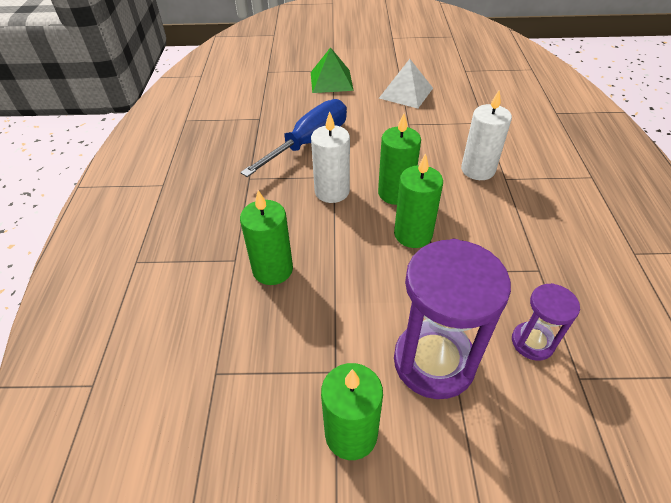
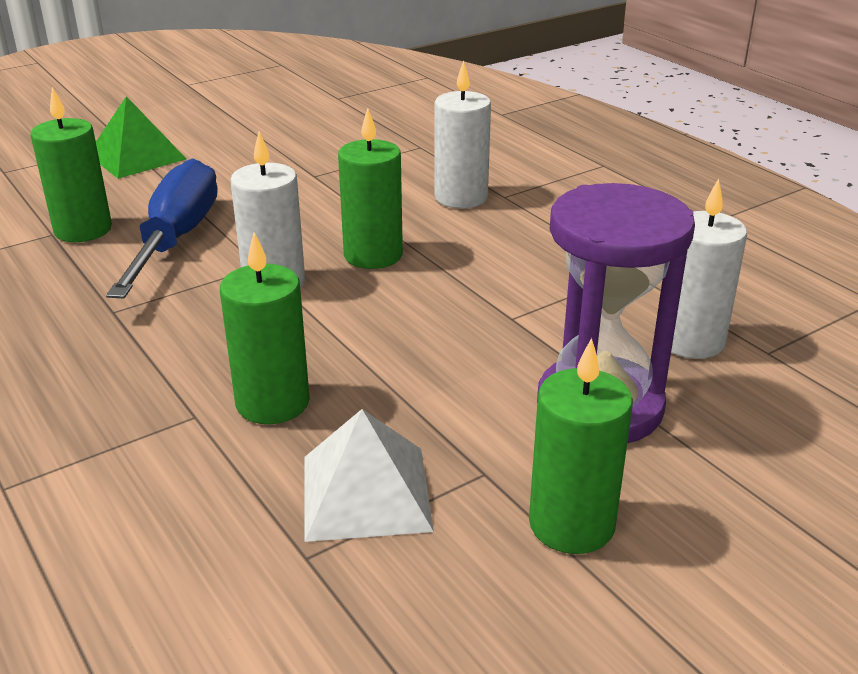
camera: 35 degrees left, 15 degrees down
(406, 93) = (275, 142): white pyramid -> white pyramid (365, 492)
(413, 234) = (442, 290): green candle -> green candle (83, 230)
(532, 342) = (690, 341): purple hourglass -> white candle

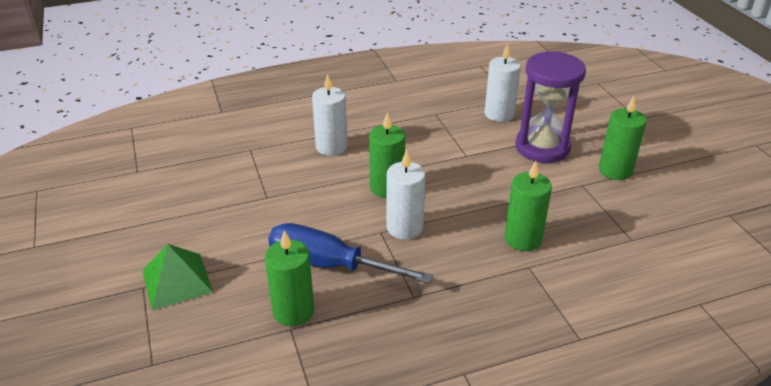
camera: 75 degrees left, 5 degrees up
(365, 492) = (593, 218): white pyramid -> none

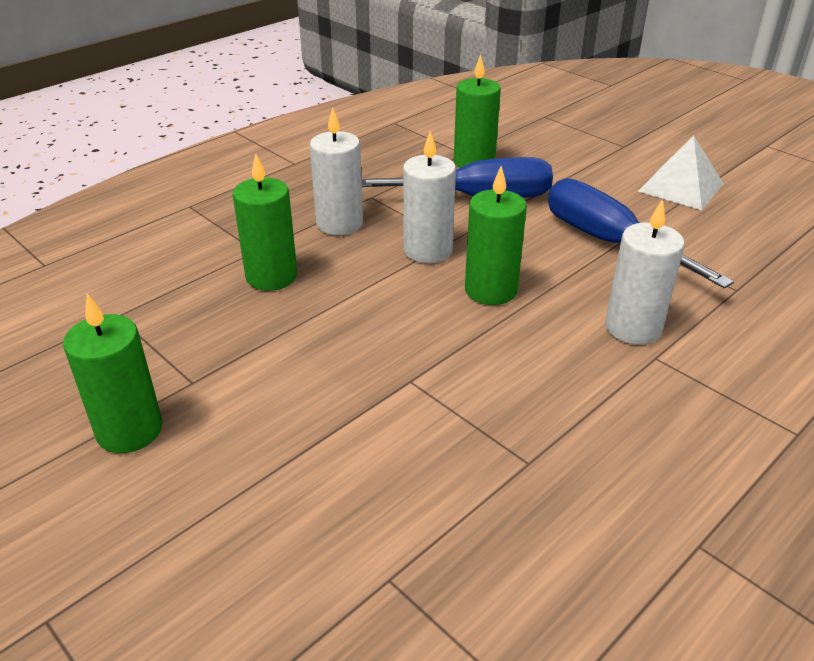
camera: 155 degrees right, 0 degrees up
(169, 226) = (680, 187): none -> white pyramid
(177, 281) = (602, 155): green pyramid -> none
(281, 196) = (610, 243): none -> blue screwdriver
(499, 114) = (397, 509): white candle -> white candle (339, 223)
(542, 147) = (277, 442): purple hourglass -> none

